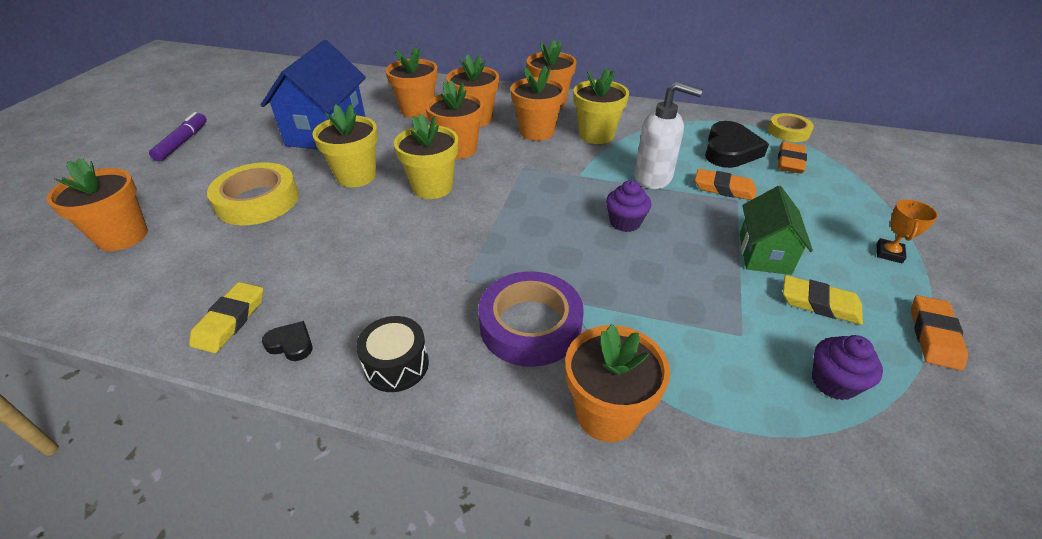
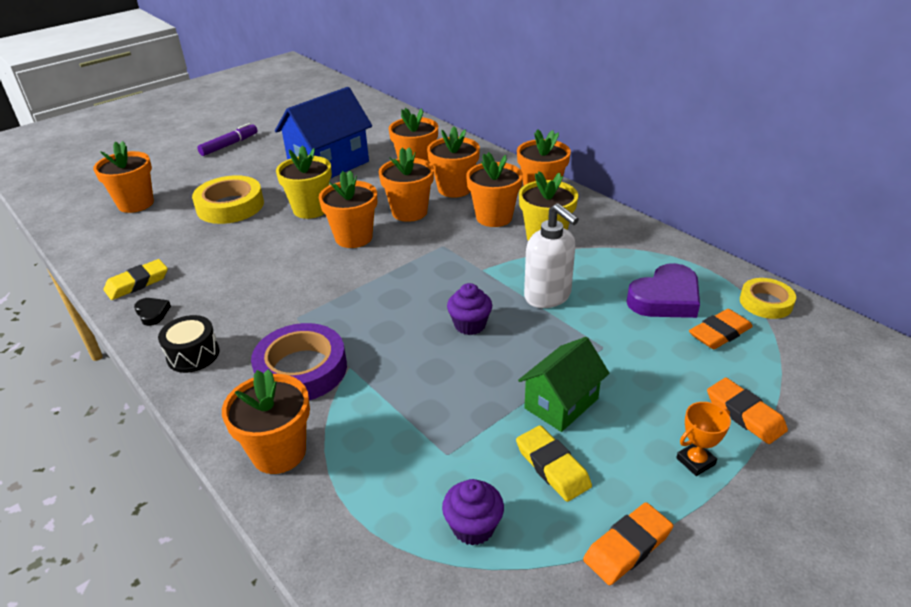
camera: 35 degrees right, 5 degrees down
(432, 187) = (353, 237): yellow flower pot -> orange flower pot
(724, 189) = (605, 332): orange eraser -> orange eraser (744, 414)
(730, 150) = (665, 298): black heart -> purple heart

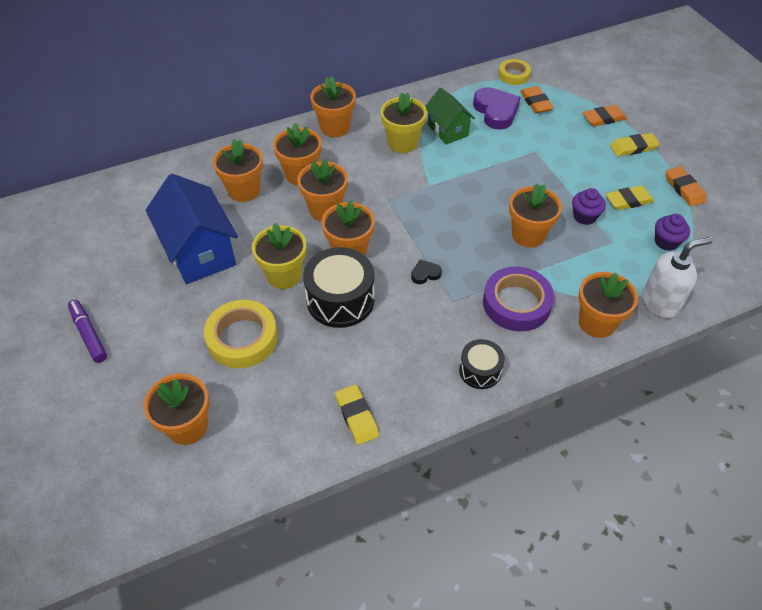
camera: 75 degrees left, 15 degrees up
(152, 313) = (411, 401): black heart -> black heart (425, 274)
(285, 245) = (340, 300): none -> black drum
(470, 325) = (493, 206): purple cupcake -> purple cupcake (584, 216)
(494, 217) = (359, 162): orange flower pot -> orange flower pot (528, 235)
(548, 296) = (475, 161): white soap dispenser -> white soap dispenser (660, 303)
(561, 403) = (580, 183): green house -> green house (447, 130)
(695, 461) = (633, 147): orange trophy -> yellow eraser

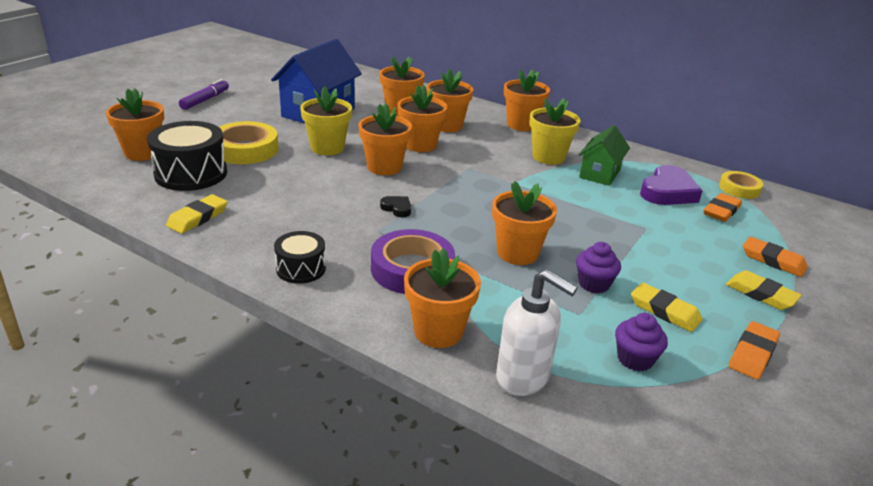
camera: 55 degrees right, 20 degrees down
(340, 300) = (324, 177): black drum -> black drum (191, 173)

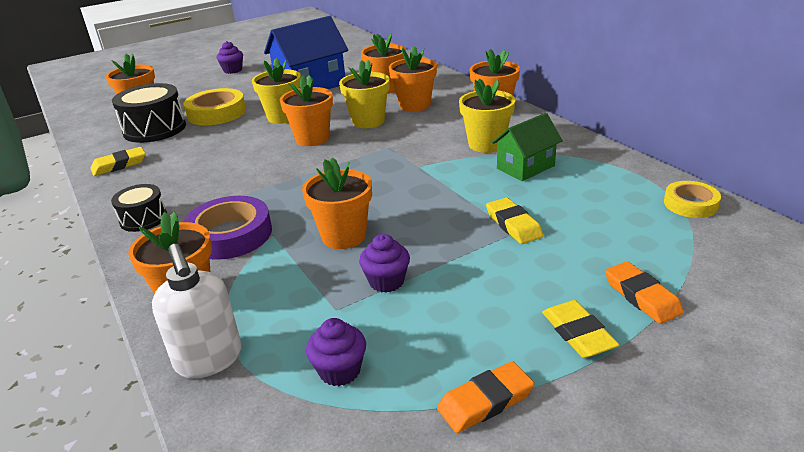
camera: 30 degrees right, 0 degrees up
(205, 100) = (233, 70): purple marker -> purple cupcake
(397, 208) = (280, 177): black heart -> none
(420, 145) = (368, 121): orange flower pot -> yellow flower pot
(664, 311) = (432, 327): yellow eraser -> yellow eraser (513, 225)
(668, 192) = (588, 196): purple heart -> none
(721, 211) = (635, 227): orange eraser -> none

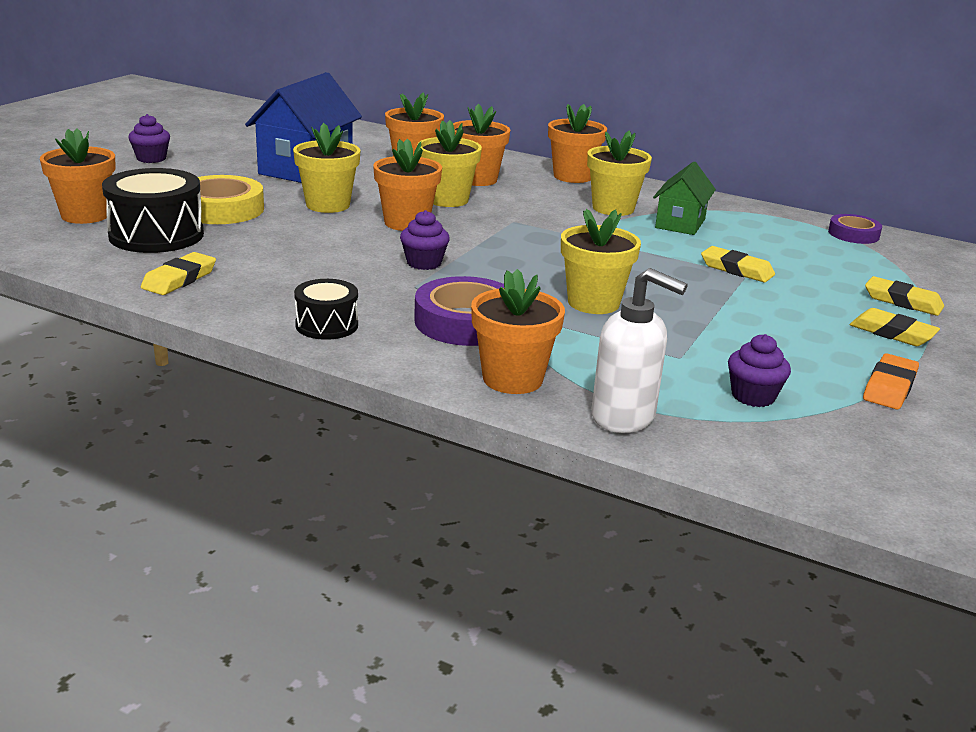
camera: 35 degrees left, 5 degrees down
(344, 236) = (593, 303): orange flower pot -> yellow flower pot
(386, 281) = (692, 329): purple cupcake -> purple cupcake (424, 263)
(641, 296) = (902, 301): orange eraser -> yellow eraser
(690, 204) = (853, 234): yellow tape -> purple tape

